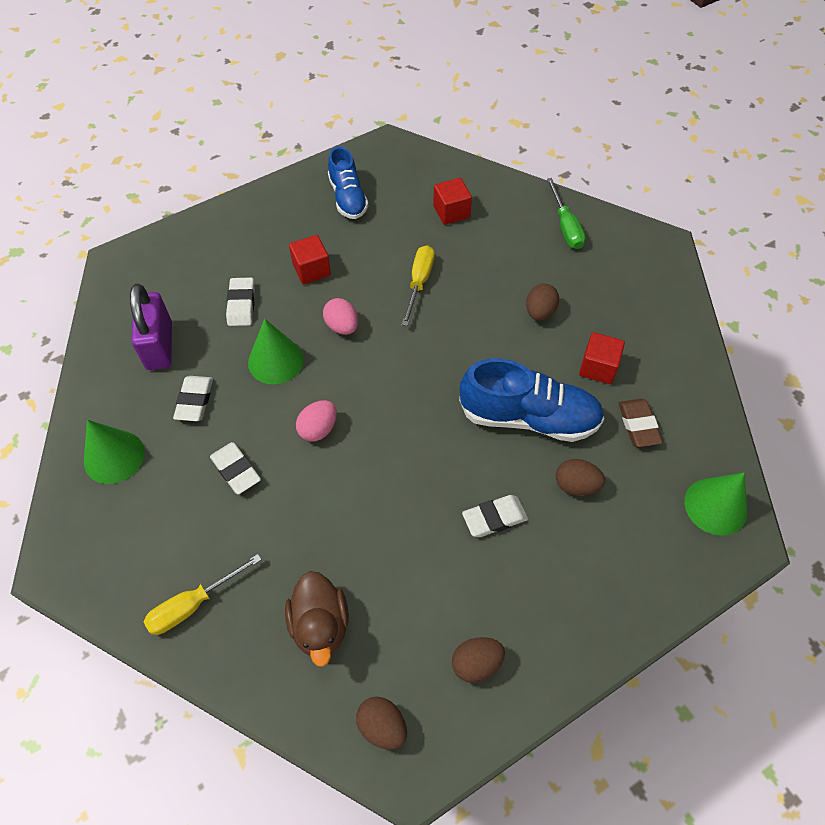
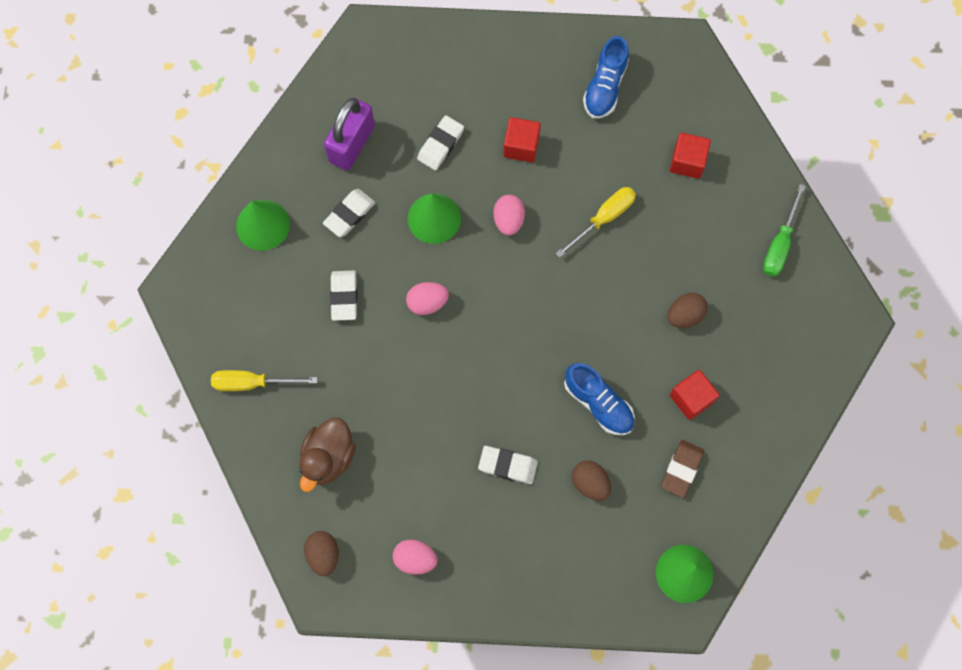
camera: 35 degrees right, 15 degrees up
(476, 663) = (415, 559): brown egg -> pink egg
(529, 417) = (598, 403): blue shoe -> blue shoe, size x0.64

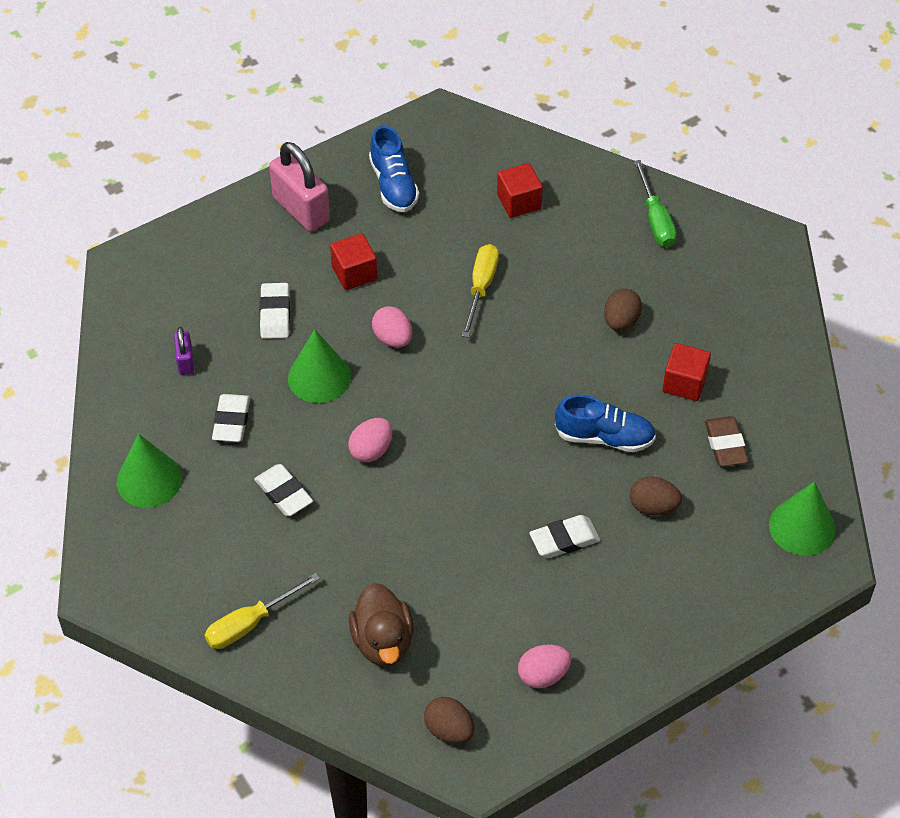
camera: 35 degrees left, 20 degrees down
(352, 144) = (185, 361): purple padlock -> purple padlock, size x0.51
(522, 66) = (301, 209): none -> pink padlock

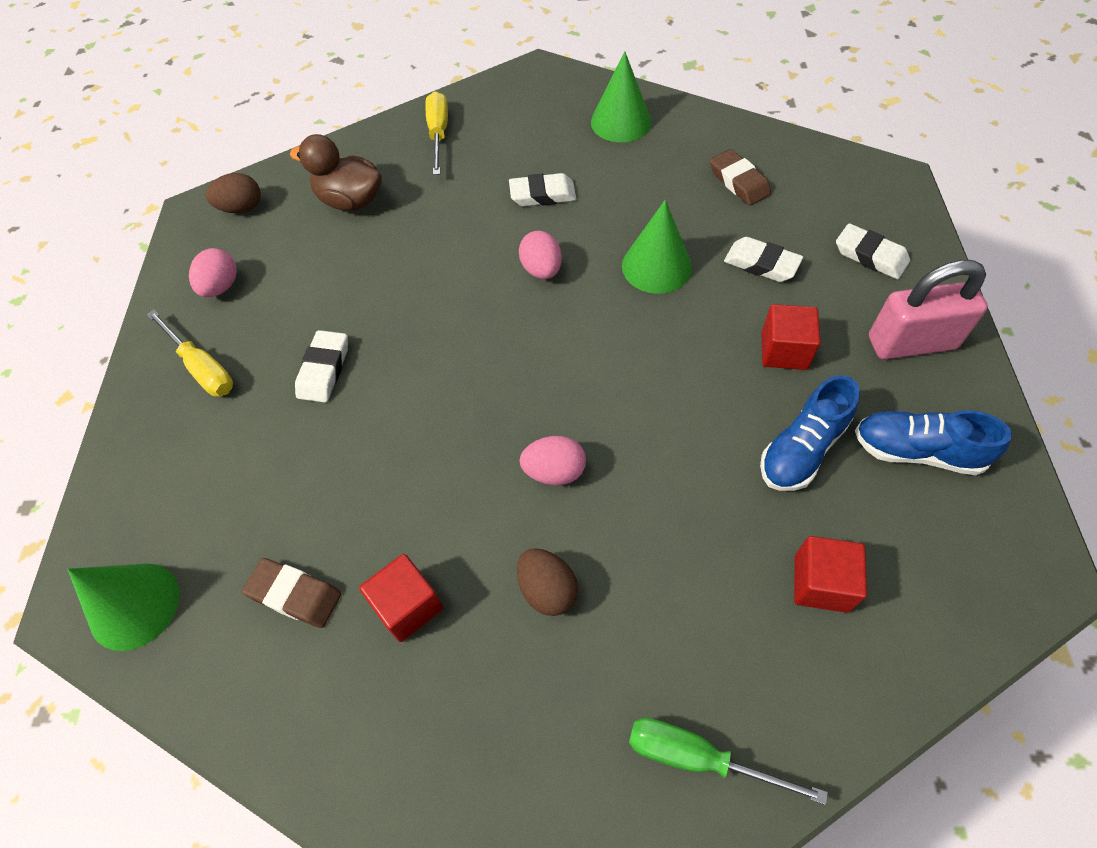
camera: 125 degrees right, 5 degrees up
(185, 361) = (739, 182): purple padlock -> brown eraser
(231, 421) = (647, 189): white eraser -> white eraser (870, 256)
(393, 338) = (668, 345): pink egg -> pink egg (554, 471)
(481, 287) = (693, 462): yellow screwdriver -> yellow screwdriver (202, 368)
(604, 437) = (404, 472): blue shoe -> blue shoe (802, 449)
(653, 507) = (289, 468): brown egg -> none

